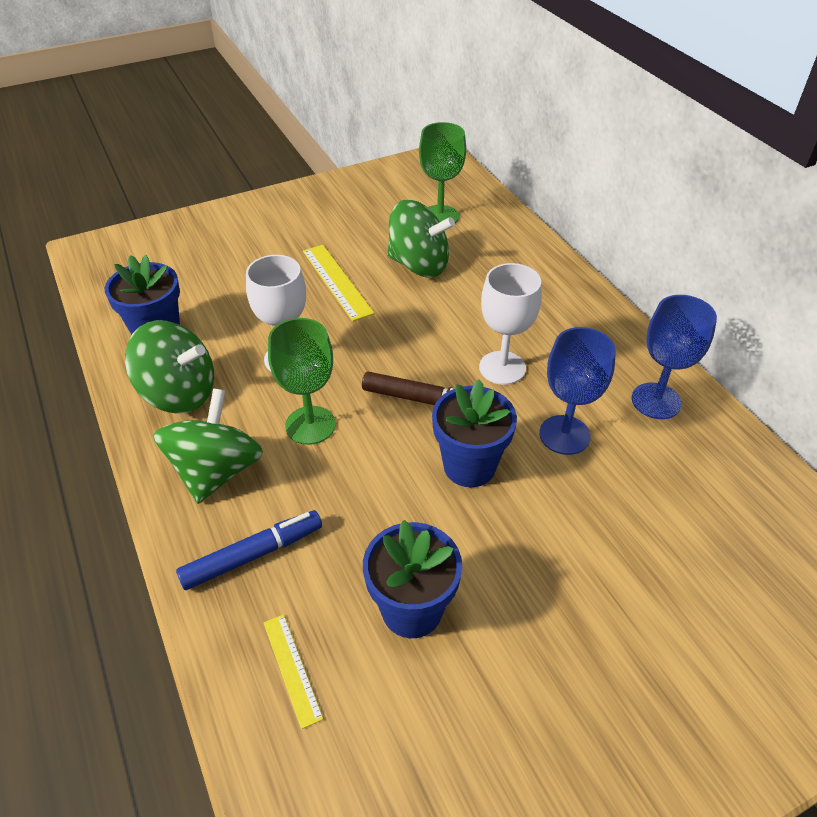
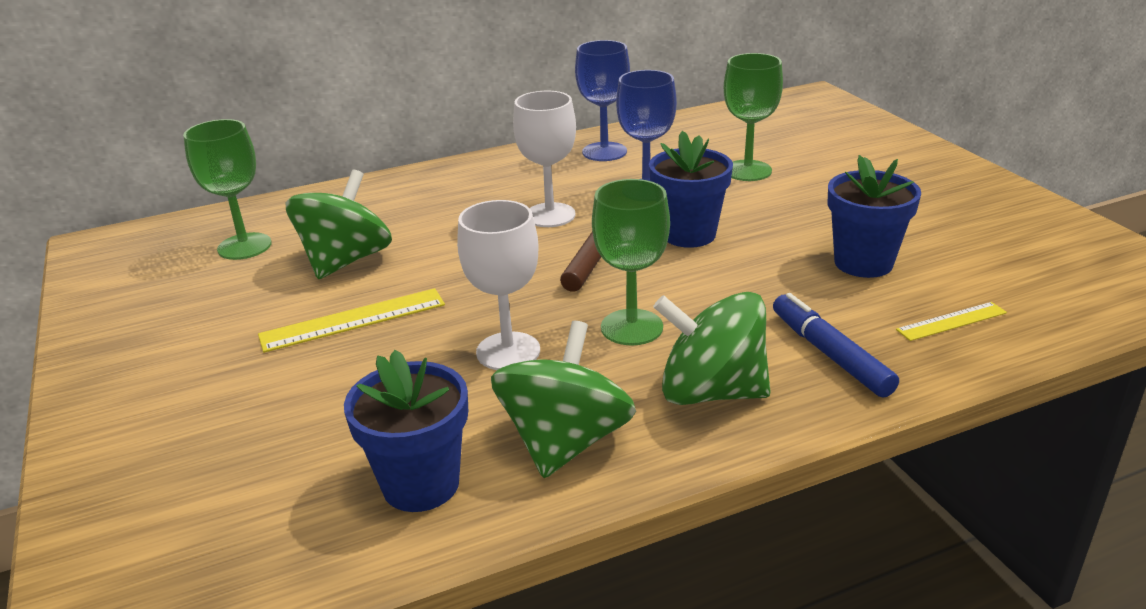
camera: 85 degrees left, 15 degrees down
(631, 526) = (747, 171): none -> green goblet

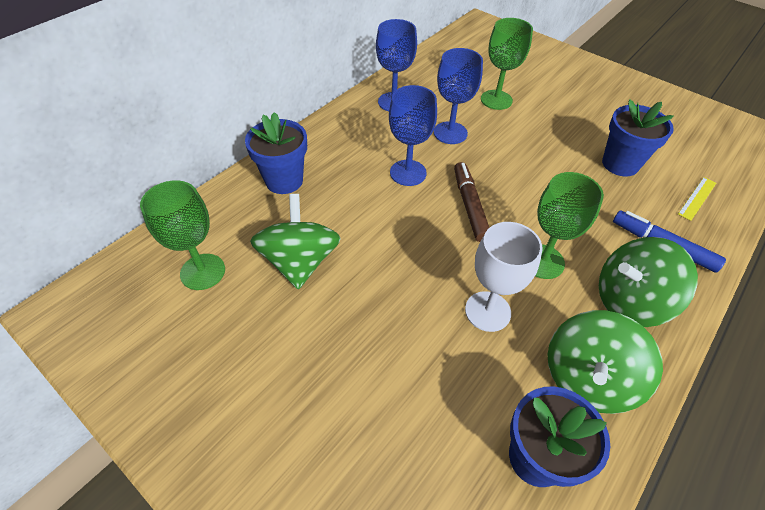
camera: 30 degrees left, 20 degrees up
(353, 320) = (357, 320): yellow ruler -> none
(550, 215) = (408, 173): white goblet -> blue goblet
(565, 442) = (587, 378): green spinning top -> green spinning top turned 135 degrees counterclockwise
(689, 234) = (508, 167): blue flower pot -> blue flower pot (284, 180)

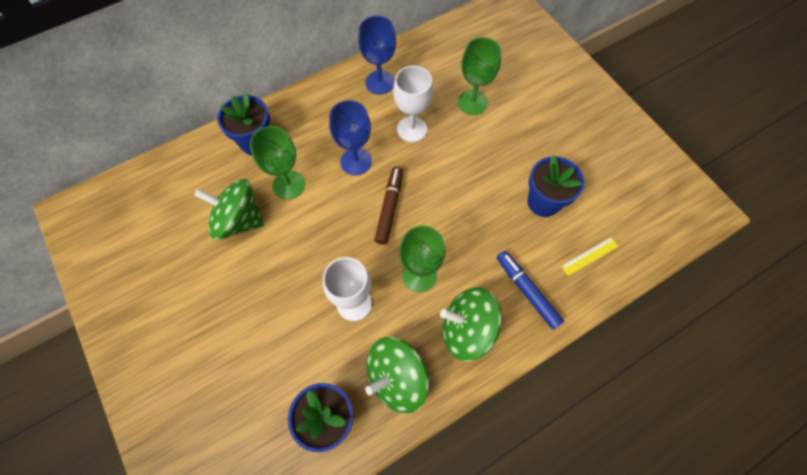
camera: 20 degrees right, 15 degrees up
(203, 272) = (169, 208): green goblet -> green goblet (288, 185)
(300, 261) = (239, 220): green spinning top -> green spinning top turned 90 degrees counterclockwise
(450, 133) = (412, 129): blue goblet -> white goblet

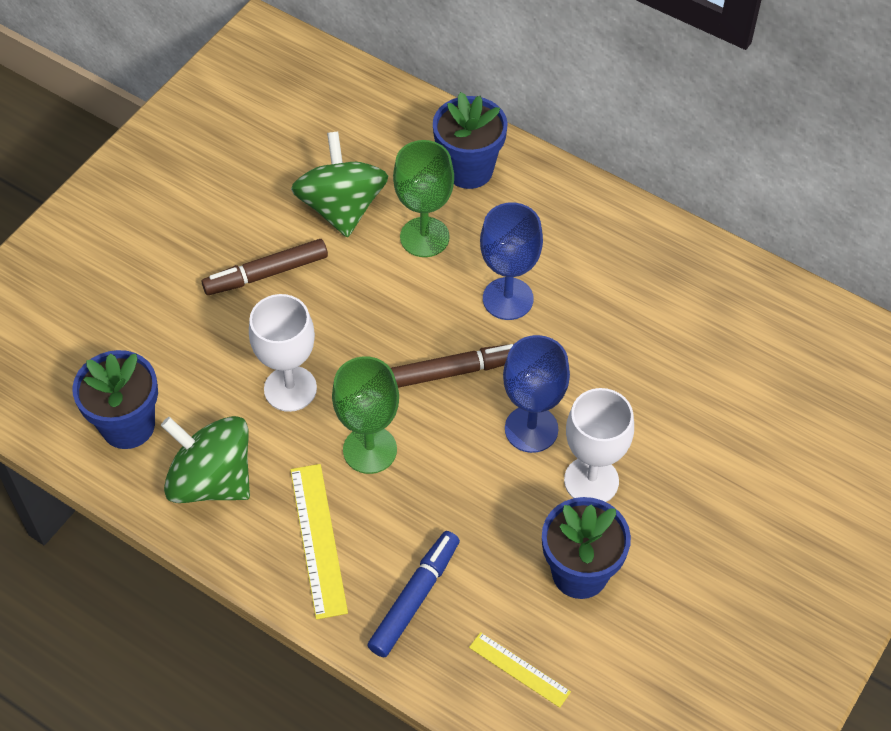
camera: 65 degrees right, 10 degrees down
(261, 284) = (266, 274): none -> brown marker
(380, 82) = (666, 270): blue goblet -> blue goblet (531, 429)
(412, 129) = (606, 346): white goblet -> white goblet (591, 481)
(467, 329) = (318, 540): green spinning top -> yellow ruler
(472, 102) = (709, 408): green goblet -> none

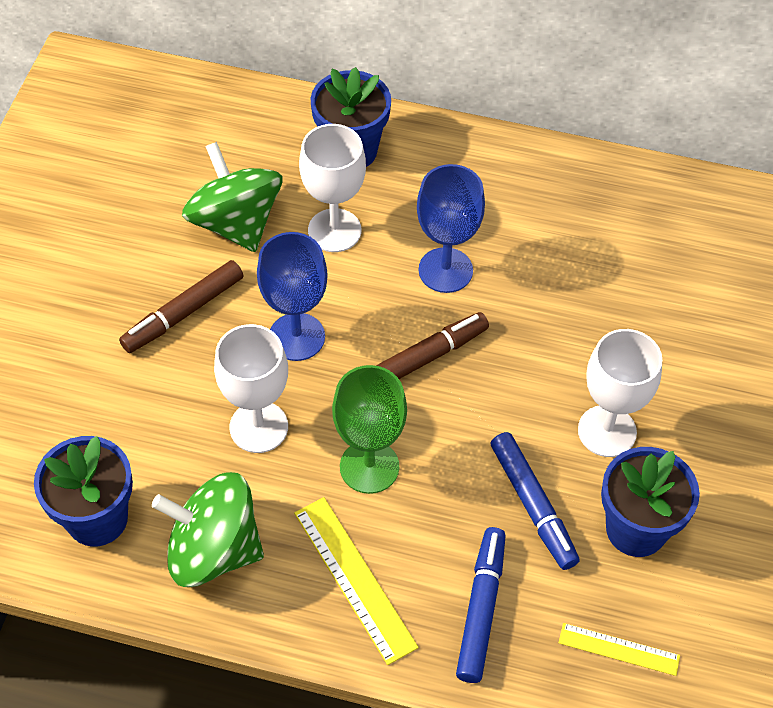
camera: 20 degrees left, 0 degrees up
(424, 237) = (334, 230): green goblet -> white goblet
(497, 525) = (533, 505): none -> blue marker
(531, 429) = (525, 396): blue goblet -> blue goblet (296, 337)

